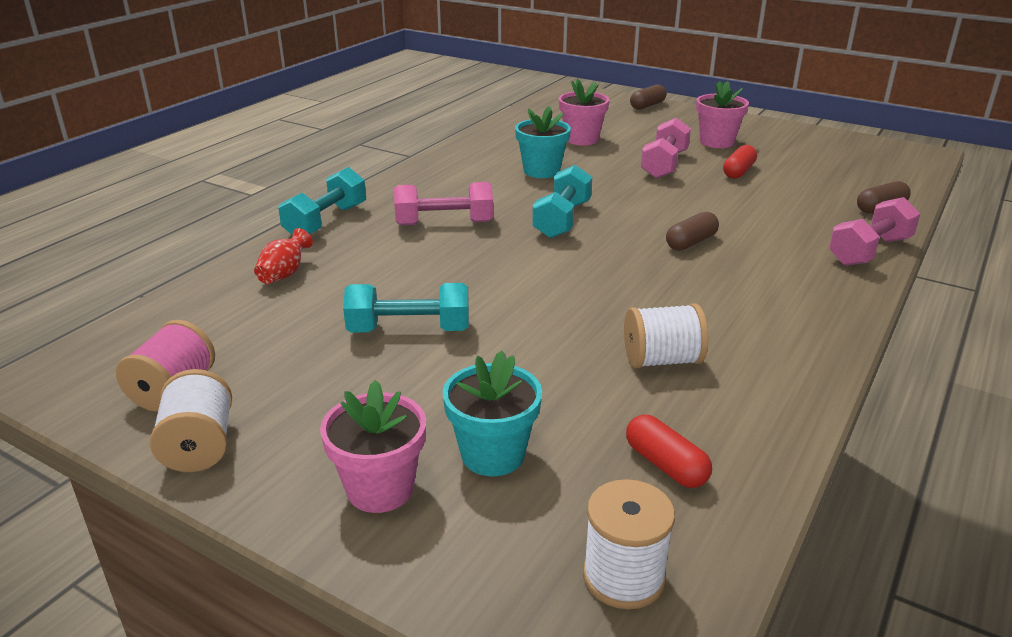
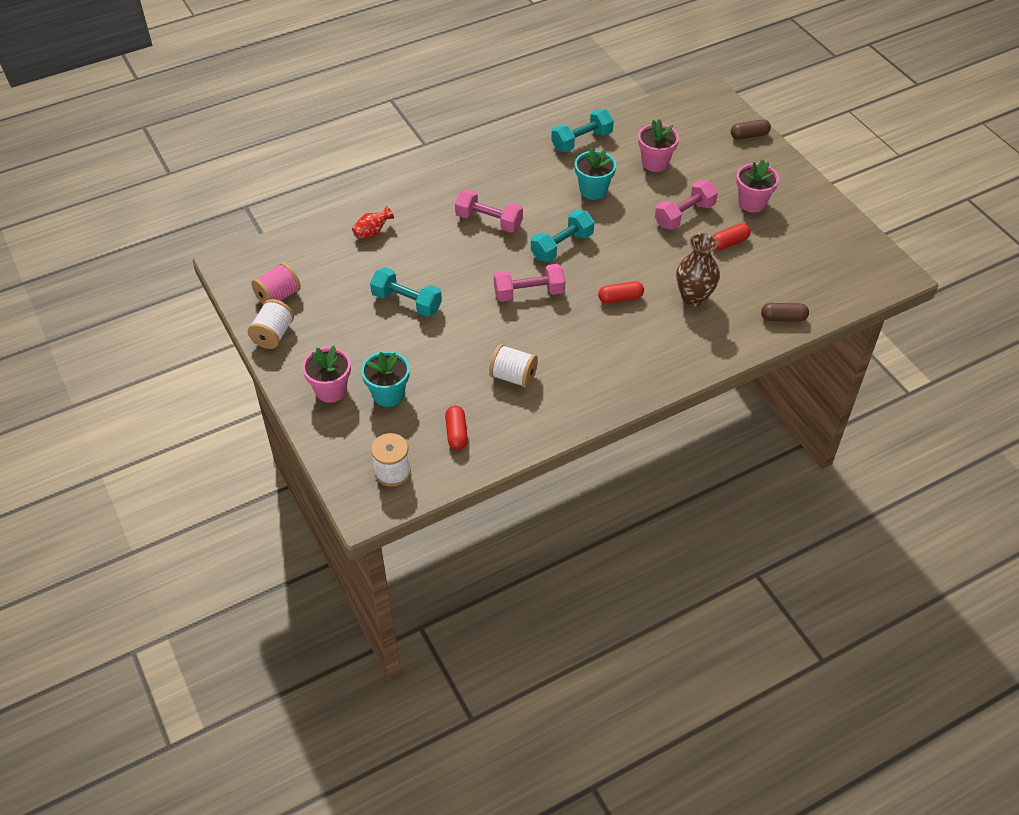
camera: 30 degrees right, 20 degrees up
(326, 221) = (422, 192): turquoise dumbbell -> turquoise dumbbell (581, 141)
(691, 242) = (620, 298): brown capsule -> red capsule
(768, 219) = (693, 297): none -> brown vase
(869, 251) = (723, 351): pink dumbbell -> pink dumbbell (529, 293)

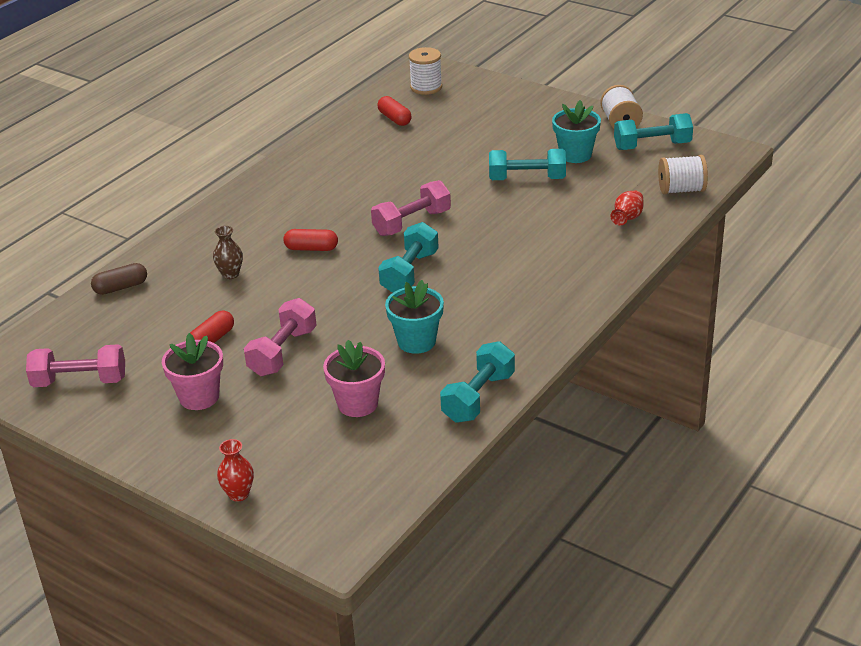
camera: 155 degrees right, 15 degrees down
(278, 296) = (652, 146): pink spool -> turquoise dumbbell
(331, 390) = (527, 110): pink flower pot -> none
(388, 394) = (476, 121): turquoise flower pot -> turquoise flower pot (575, 155)
(489, 221) = (513, 268): pink dumbbell -> pink dumbbell (80, 381)
(513, 376) = (375, 163): white spool -> white spool (681, 190)
(620, 298) = (311, 248): red capsule -> red capsule turned 45 degrees clockwise
(693, 297) = (230, 274): brown vase -> brown vase, size x0.57
(749, 135) = (238, 494): brown capsule -> red vase

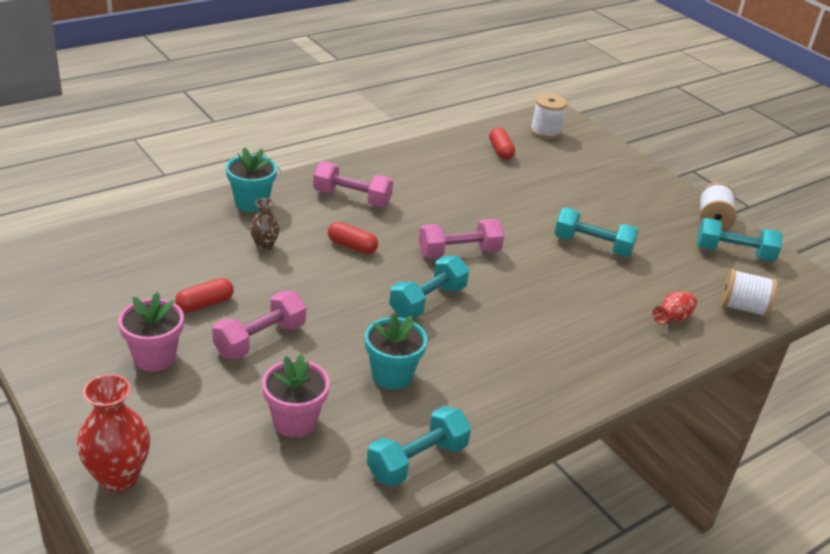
camera: 15 degrees right, 0 degrees up
(80, 381) = (64, 302): pink dumbbell -> pink dumbbell (352, 198)
(121, 287) = (163, 225): brown capsule -> none
(238, 494) = (118, 477): red vase -> red vase, size x1.75
(575, 155) = (652, 237): turquoise flower pot -> turquoise flower pot (251, 202)

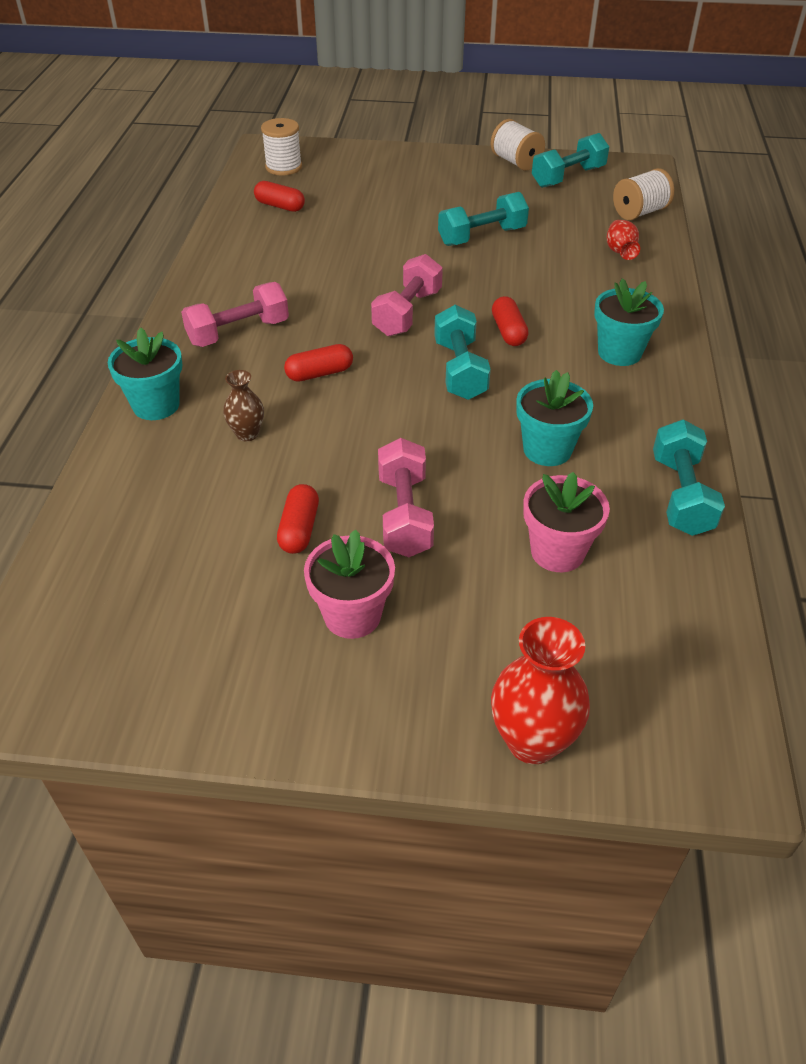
camera: 45 degrees left, 10 degrees up
(498, 305) = (508, 331): none -> red capsule
(544, 367) = (619, 353): none -> turquoise flower pot

